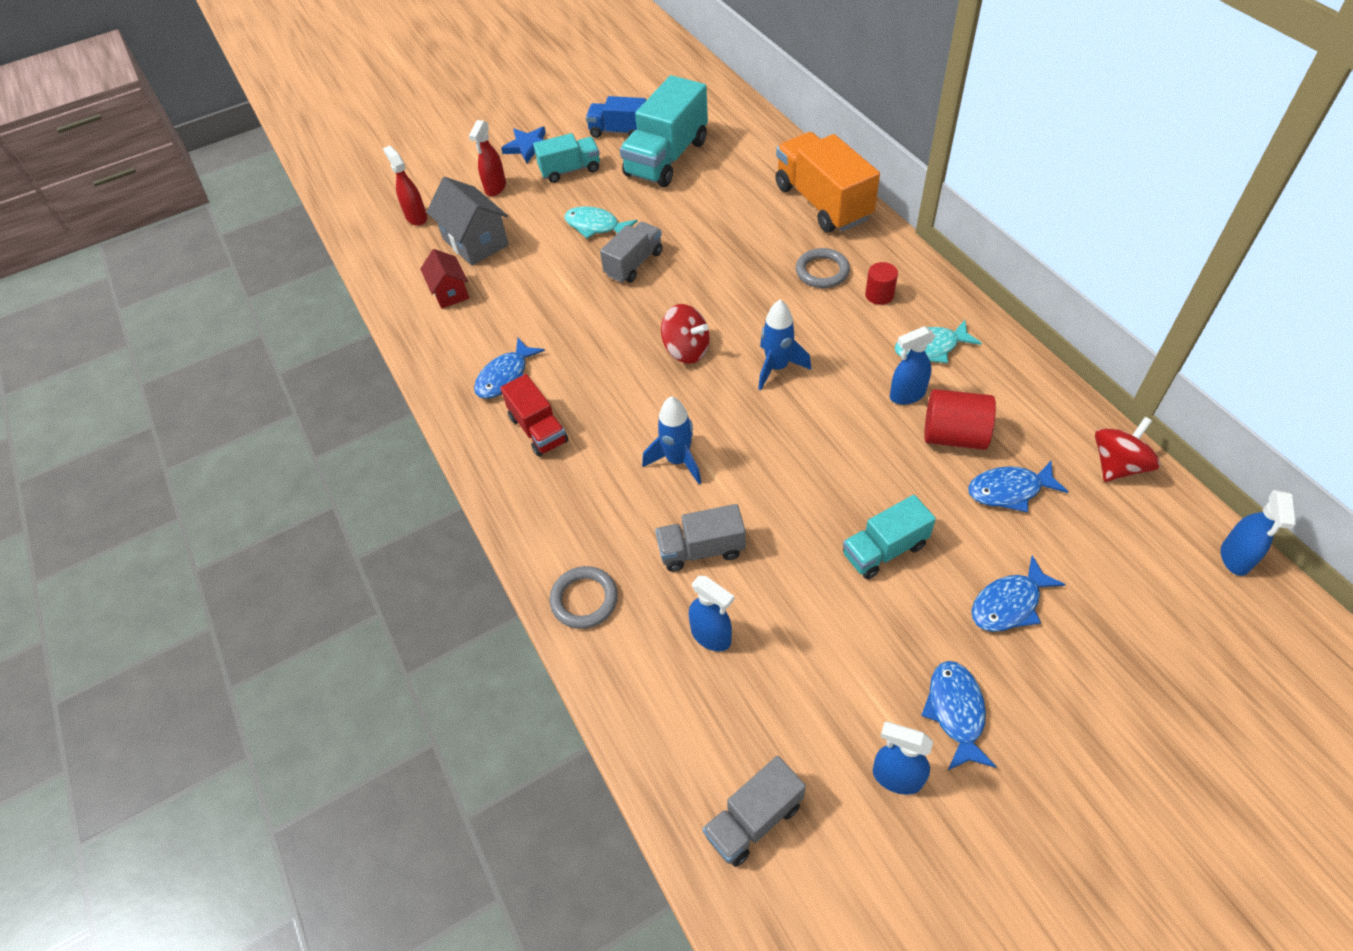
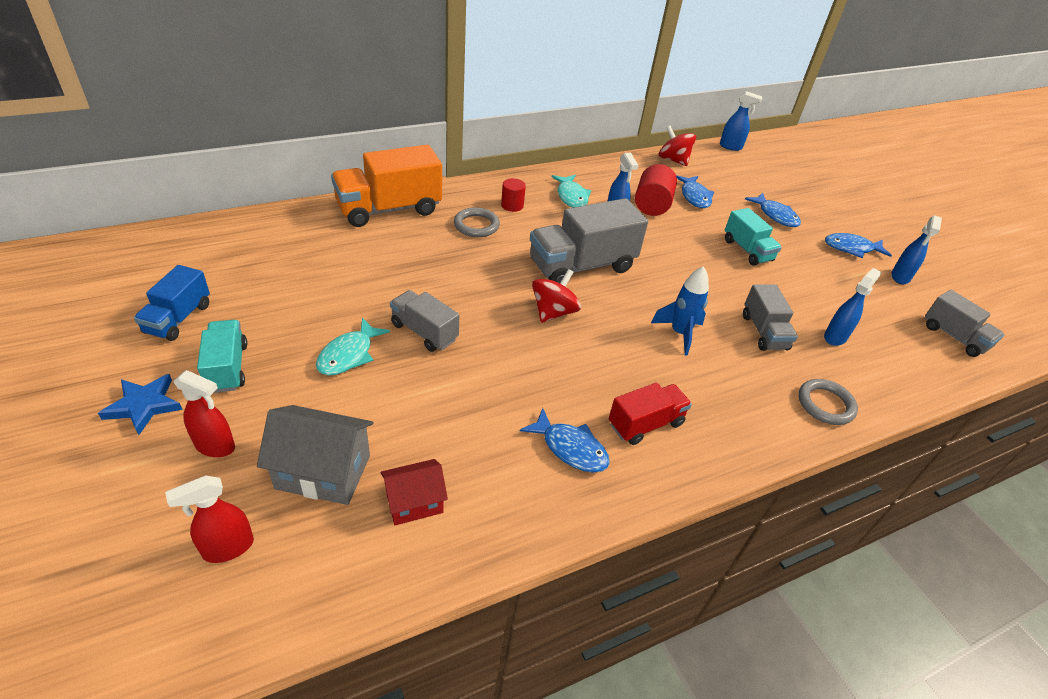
camera: 95 degrees left, 10 degrees down
(475, 242) = (323, 472): grey house -> grey house turned 45 degrees clockwise
(666, 158) = (259, 288): turquoise truck -> none
(777, 368) = (581, 266): blue rocket -> grey truck

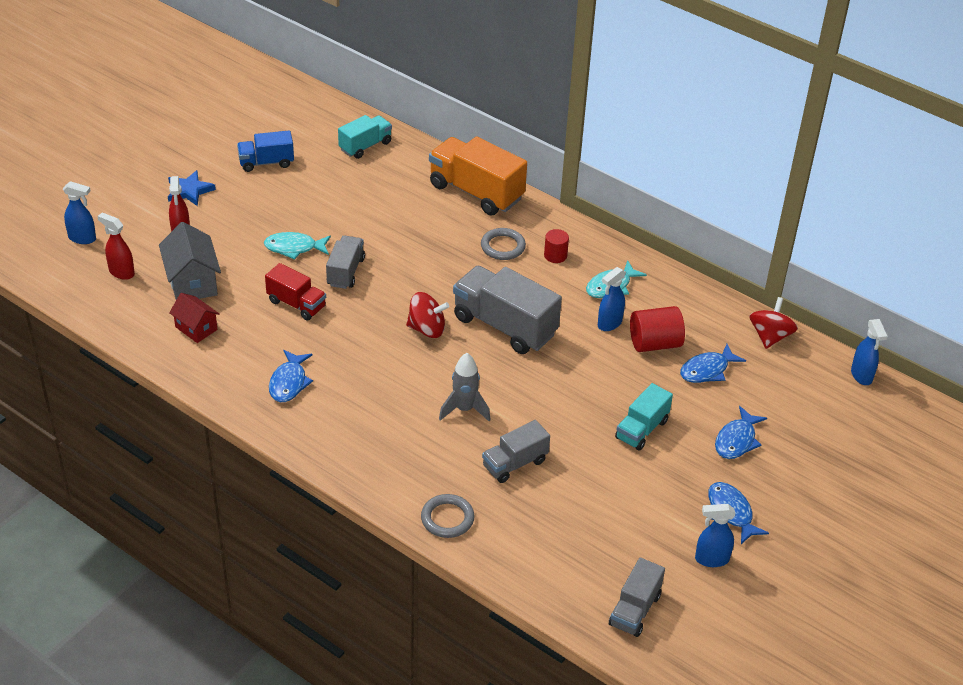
camera: 65 degrees right, 0 degrees up
(227, 368) = (242, 204): turquoise truck -> turquoise truck (365, 146)
(645, 424) = (341, 415): red truck -> red truck (296, 304)
(679, 333) = (464, 409): blue rocket -> grey rocket
(835, 337) = (551, 515): blue spray bottle -> blue spray bottle (82, 238)

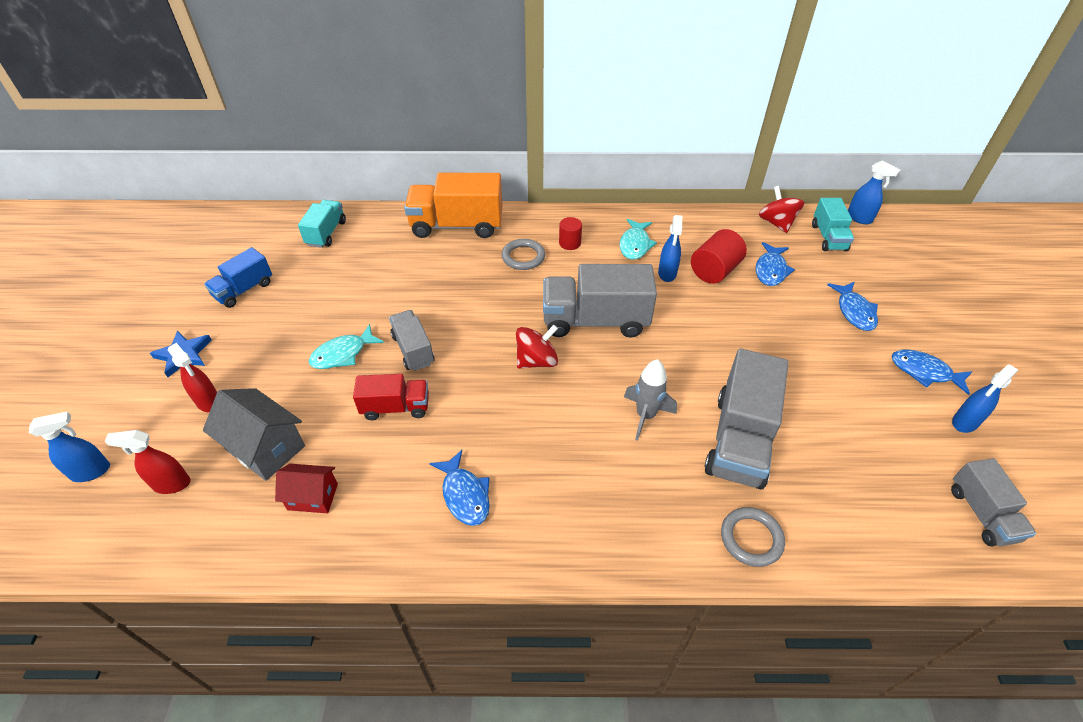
camera: 35 degrees left, 5 degrees up
(514, 463) = (739, 440): grey truck -> grey truck, size x1.74
(641, 429) = (788, 344): turquoise truck -> turquoise truck (828, 237)

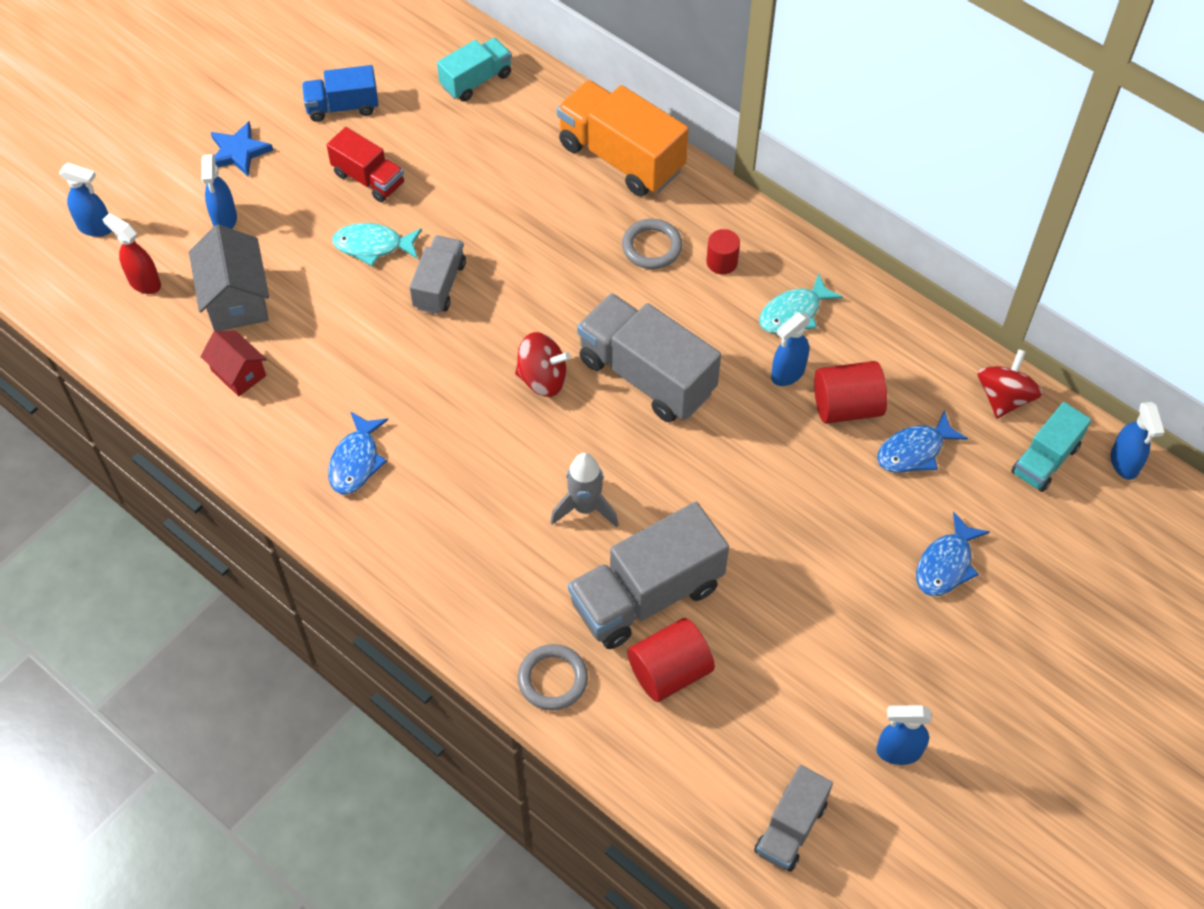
camera: 40 degrees right, 10 degrees up
(208, 402) = (224, 220): red spray bottle -> blue spray bottle
(396, 407) = (372, 336): red truck -> red truck (368, 179)
(807, 475) = (669, 671): none -> red cylinder
(924, 372) = (930, 678): blue fish -> none

